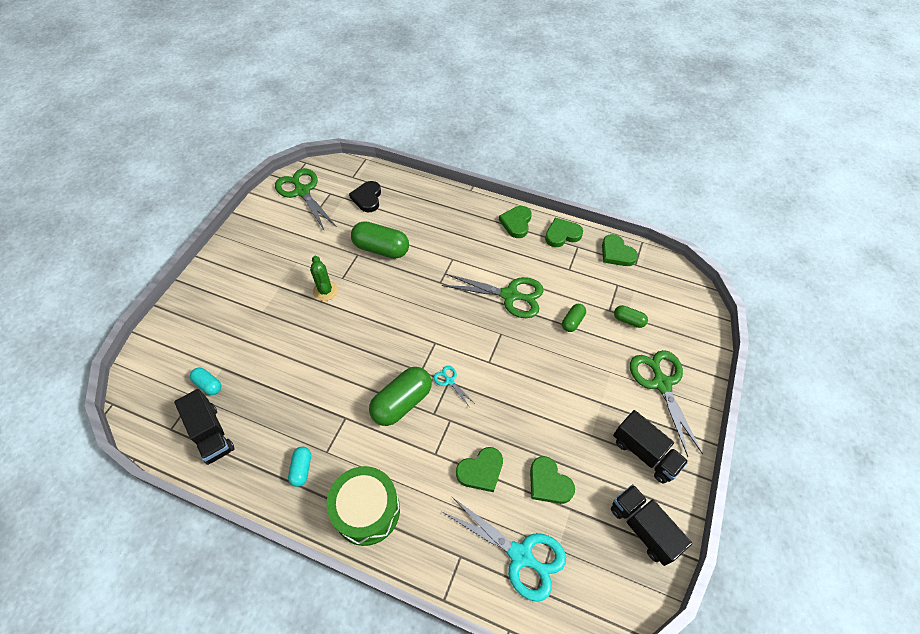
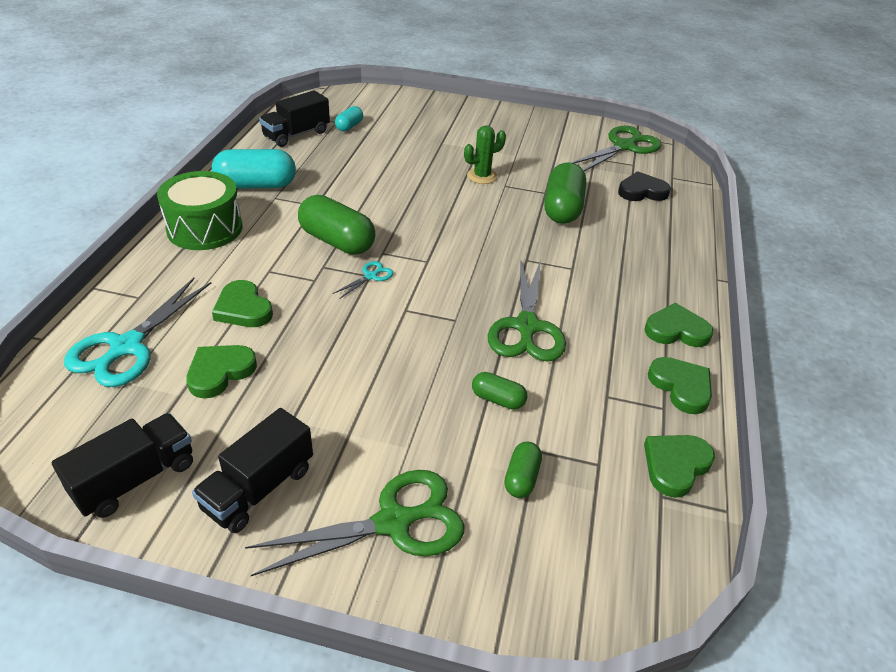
camera: 80 degrees right, 15 degrees down
(302, 469) = (256, 185): turquoise capsule -> turquoise capsule, size x1.93

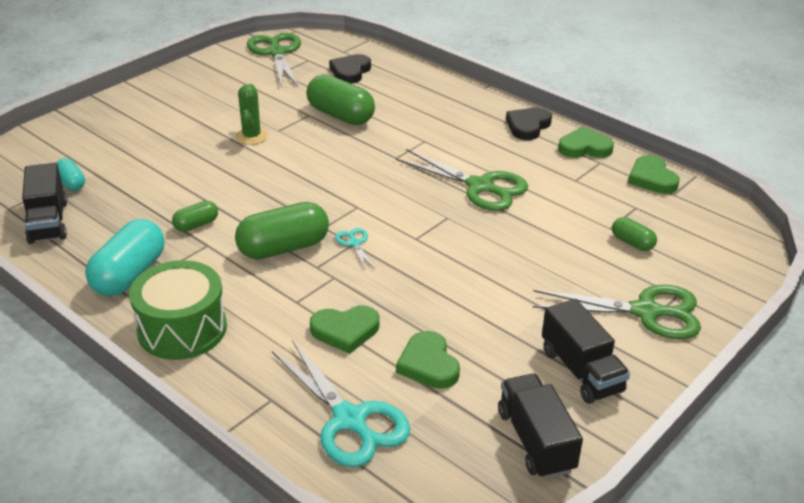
camera: 60 degrees left, 5 degrees down
(393, 522) = (645, 312): green scissors -> green scissors turned 90 degrees clockwise
(498, 399) = (551, 227): green capsule -> green capsule (196, 225)
(676, 330) = (528, 126): green heart -> black heart

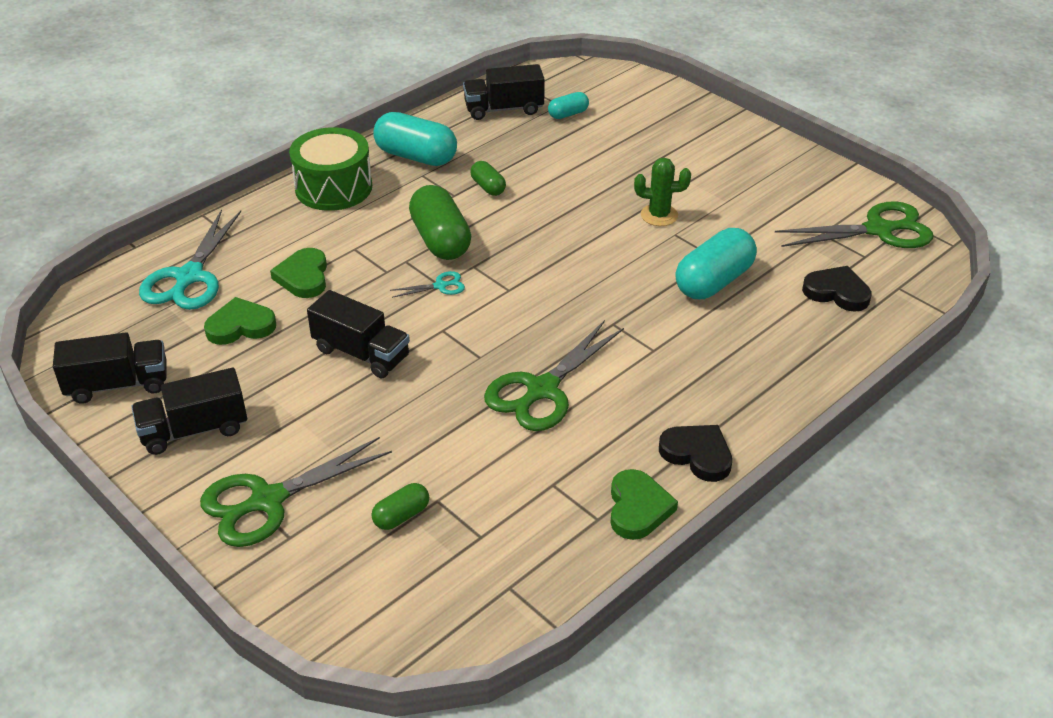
camera: 95 degrees right, 5 degrees up
(340, 115) = (714, 281): green capsule -> turquoise capsule
(349, 420) = (189, 277): turquoise scissors -> turquoise scissors turned 45 degrees counterclockwise
(455, 280) = (361, 353): none -> black truck
(645, 312) = (268, 500): green scissors -> green scissors turned 45 degrees clockwise
(652, 178) = (551, 570): green heart -> none

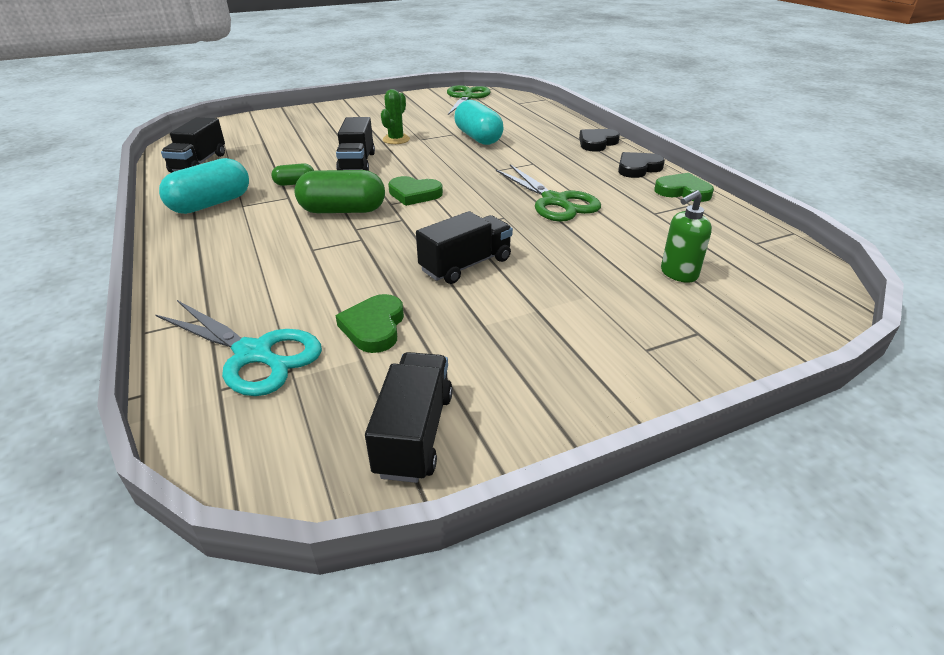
camera: 70 degrees left, 5 degrees down
(194, 430) = (527, 377): black truck -> black truck (357, 163)
(268, 500) = (647, 339): green scissors -> none
(303, 277) = (328, 280): green heart -> green heart (414, 194)
(333, 188) = (204, 247): green drum -> none
(401, 516) = (678, 274): green capsule -> green soap dispenser
(440, 286) = (404, 219): turquoise scissors -> none
(568, 114) = (241, 145): turquoise capsule -> none
(837, 292) = (512, 114): black heart -> black heart (597, 143)

